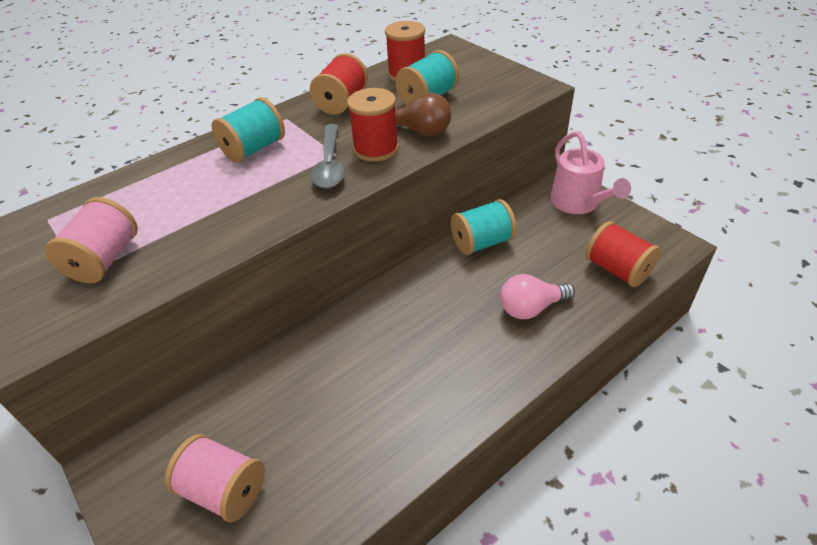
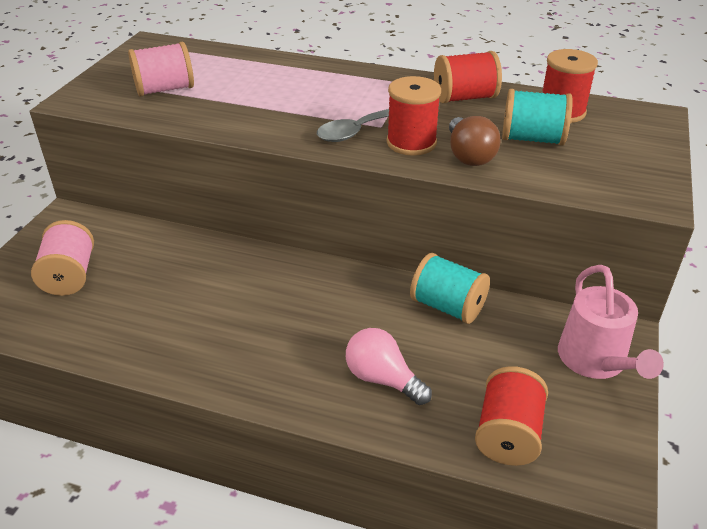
camera: 55 degrees right, 5 degrees down
(254, 149) = (346, 87): turquoise spool -> none
(578, 203) = (595, 361): pink watering can -> pink watering can turned 45 degrees counterclockwise

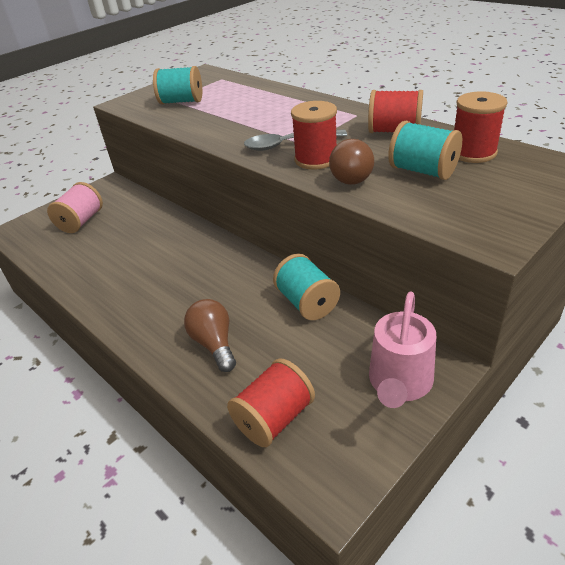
camera: 30 degrees right, 0 degrees up
(165, 89) = (181, 102): pink spool -> turquoise spool
(382, 379) = (214, 344): pink light bulb -> brown light bulb

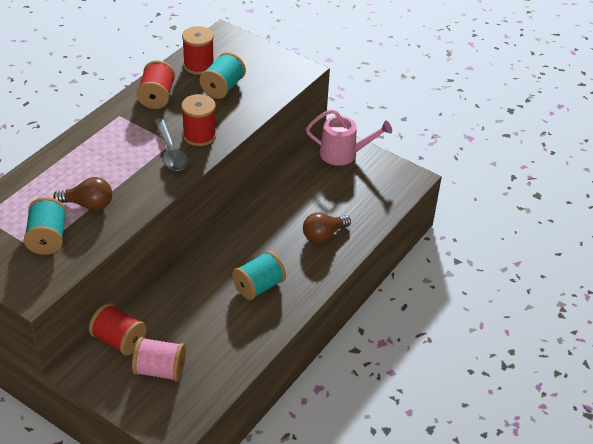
camera: 105 degrees left, 5 degrees up
(274, 418) = (377, 201): red spool -> red spool (119, 340)
(307, 303) = (279, 193): turquoise spool -> turquoise spool (259, 286)
(353, 176) = (227, 117): brown light bulb -> brown light bulb (88, 204)

